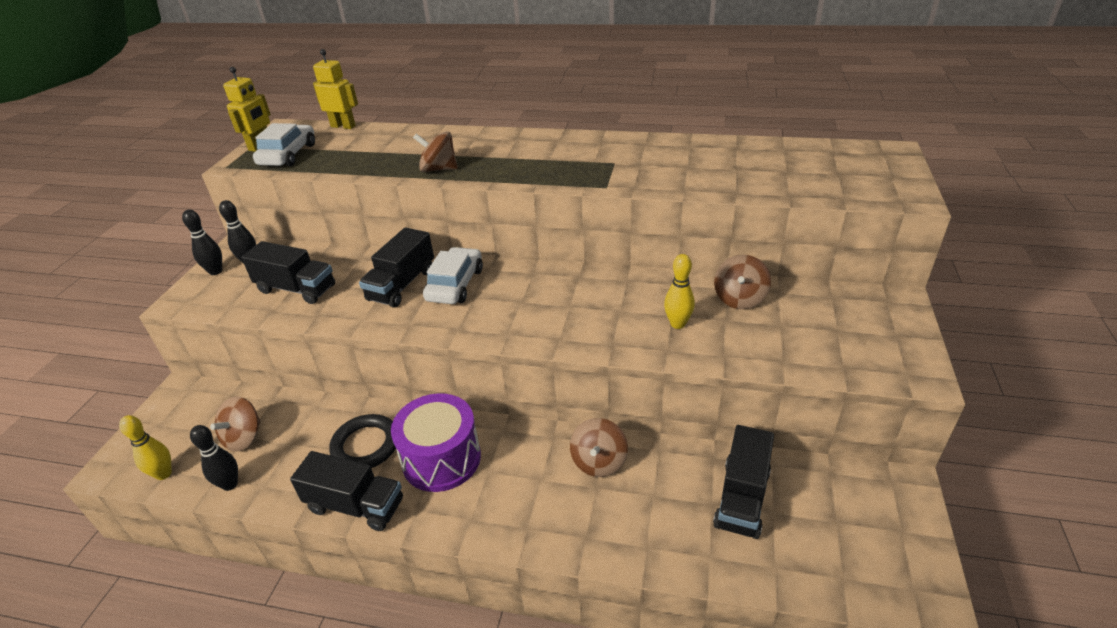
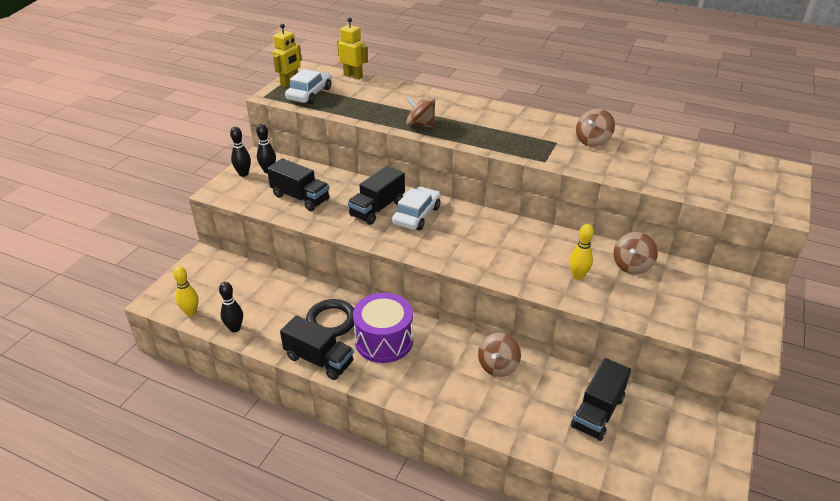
camera: 10 degrees right, 0 degrees up
(244, 437) = (247, 298): brown spinning top -> brown spinning top (592, 141)

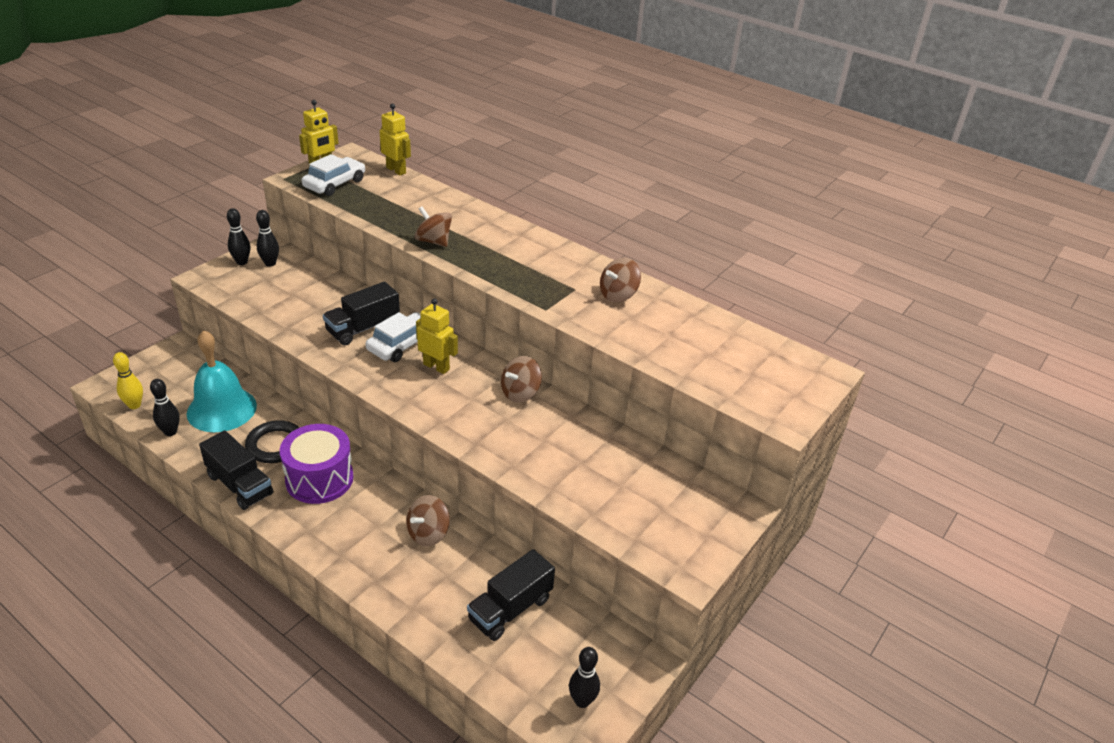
camera: 10 degrees right, 0 degrees up
(269, 301) = (222, 409): none -> turquoise bell
(300, 198) = (287, 300): black truck -> none
(455, 227) = (436, 366): none -> yellow robot
(578, 276) = (540, 449): yellow bowling pin -> none
(632, 266) = (610, 450): brown spinning top -> brown spinning top (520, 393)
(696, 472) = (582, 701): none -> black bowling pin

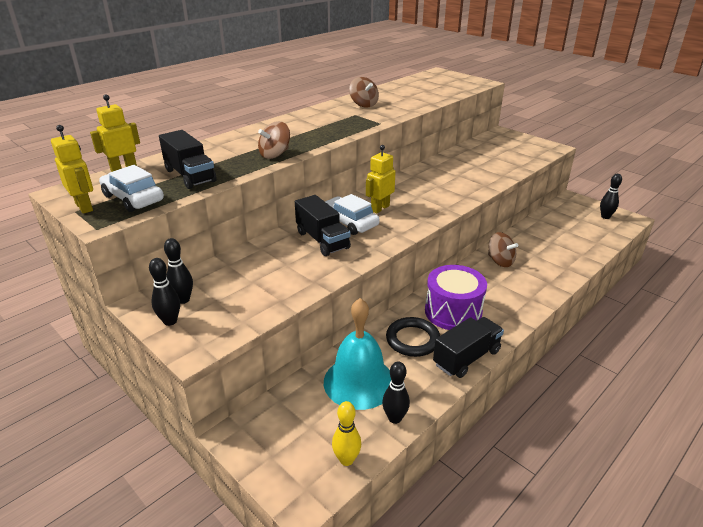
camera: 80 degrees left, 5 degrees down
(510, 609) = (553, 234): black truck -> black truck (190, 175)
(520, 393) = (411, 180): brown spinning top -> none

